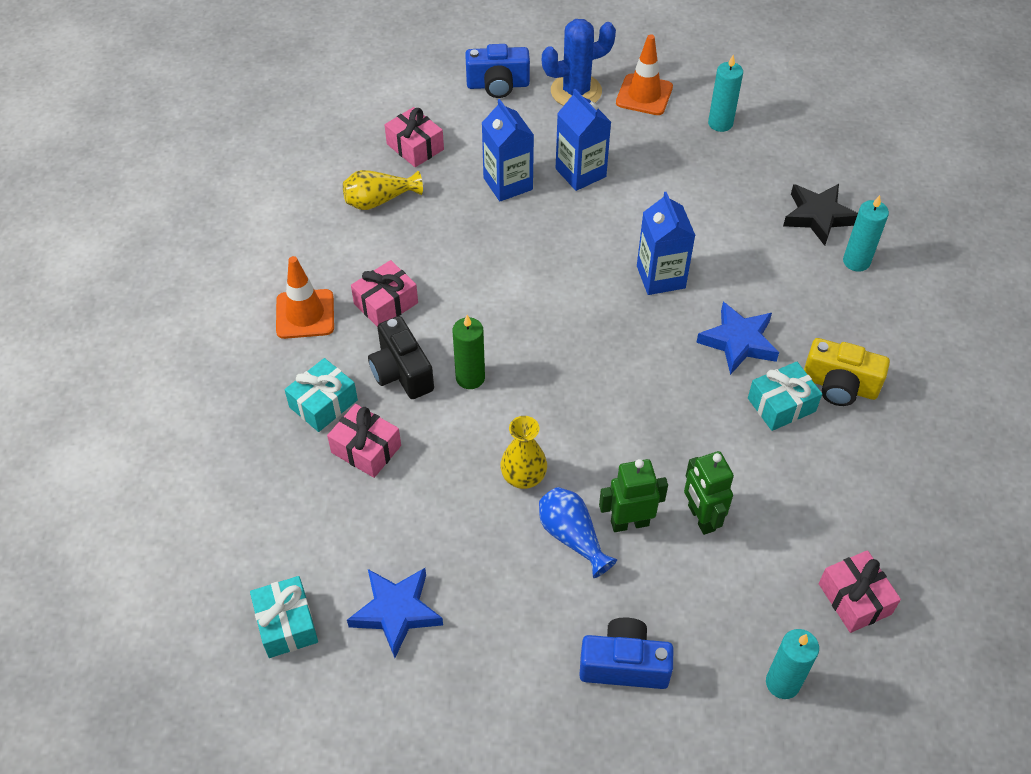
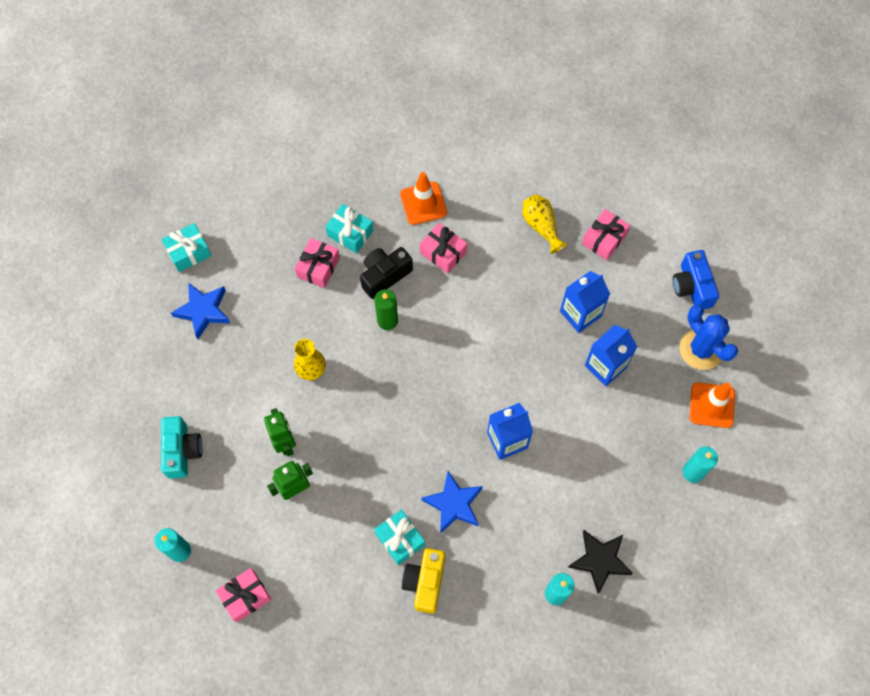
camera: 80 degrees right, 15 degrees up
(572, 537) = (269, 407): blue vase -> none
(624, 665) = (182, 451): blue camera -> turquoise camera

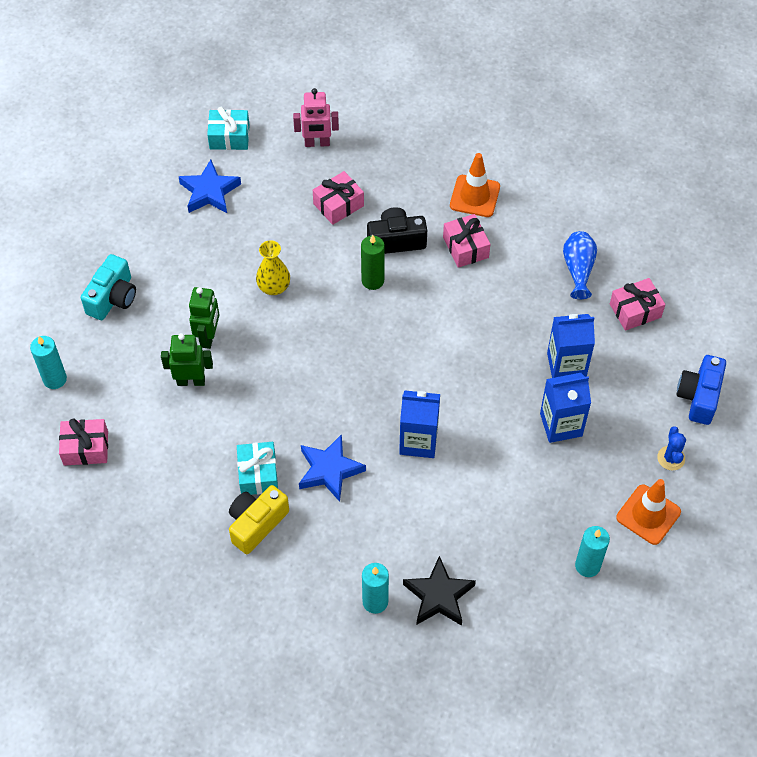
camera: 30 degrees right, 10 degrees down
(266, 220) = (317, 143): none -> pink robot
(350, 233) = (387, 189): turquoise gift -> none
(541, 226) = (578, 269): yellow vase -> blue vase
(701, 349) = (671, 458): blue cactus -> blue cactus, size x0.54

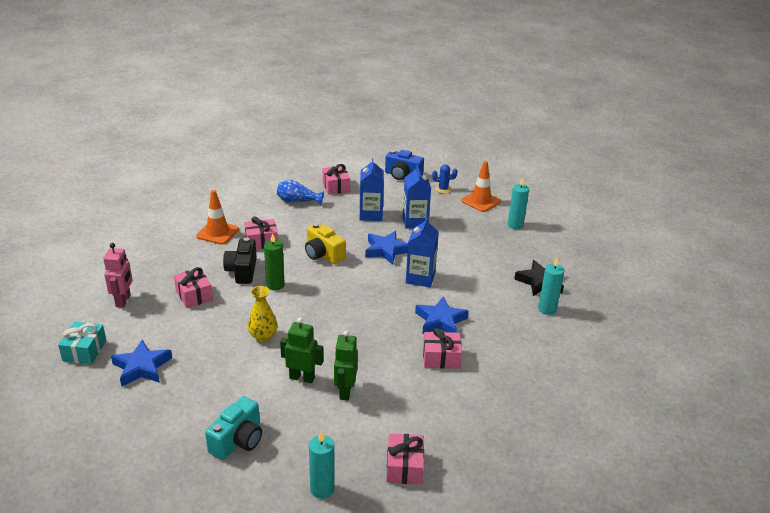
camera: 85 degrees left, 25 degrees down
(113, 298) = (238, 440): turquoise camera -> turquoise camera turned 90 degrees clockwise
(256, 524) = (485, 362): yellow camera -> yellow camera (323, 254)
(258, 474) = (441, 358): turquoise gift -> pink gift
(477, 394) = (386, 250): none -> blue star

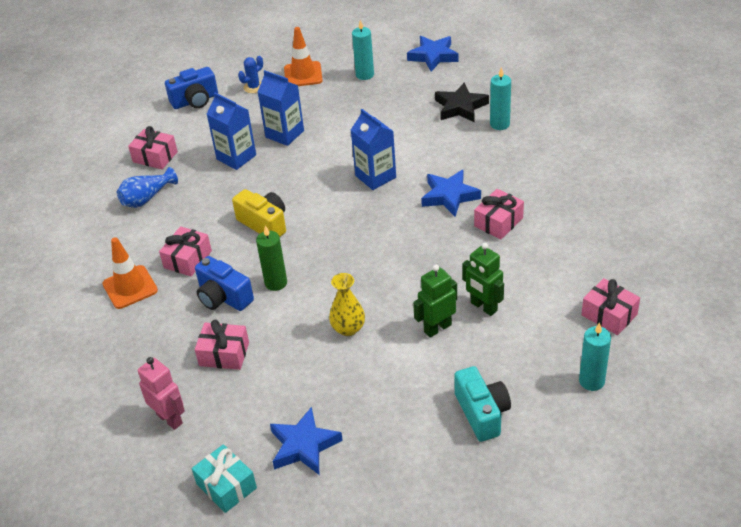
camera: 45 degrees left, 10 degrees up
(242, 271) = (223, 297): black camera -> blue camera
(323, 254) = (264, 224): yellow camera -> yellow camera turned 135 degrees counterclockwise
(386, 250) = (308, 176): blue star -> blue star (433, 56)

